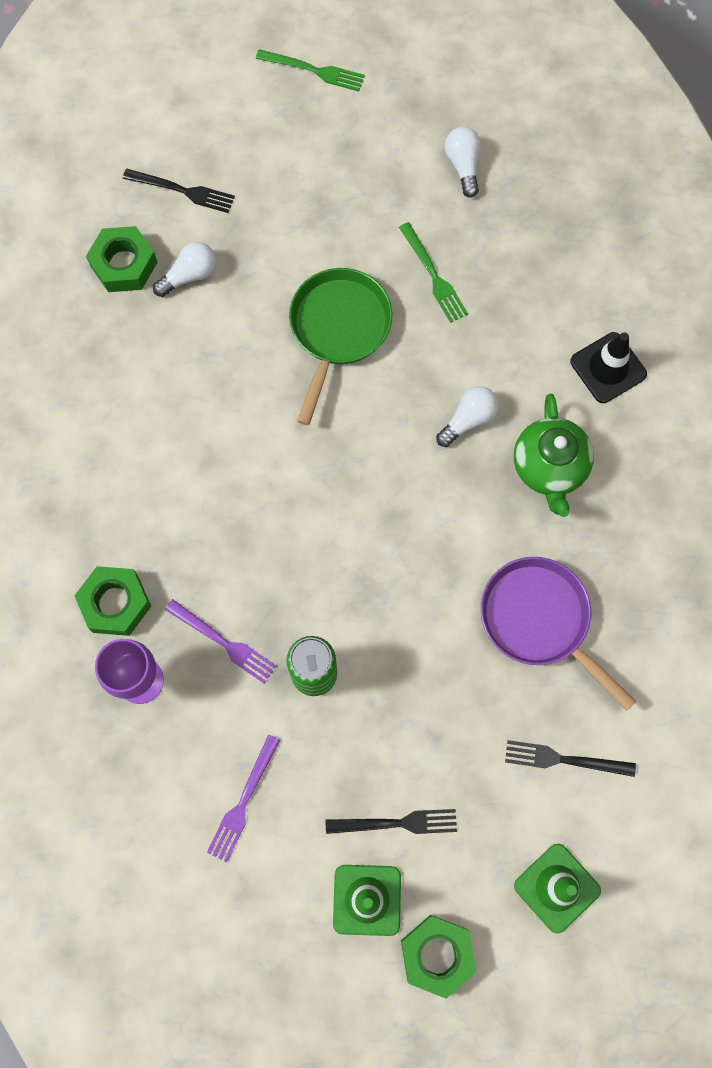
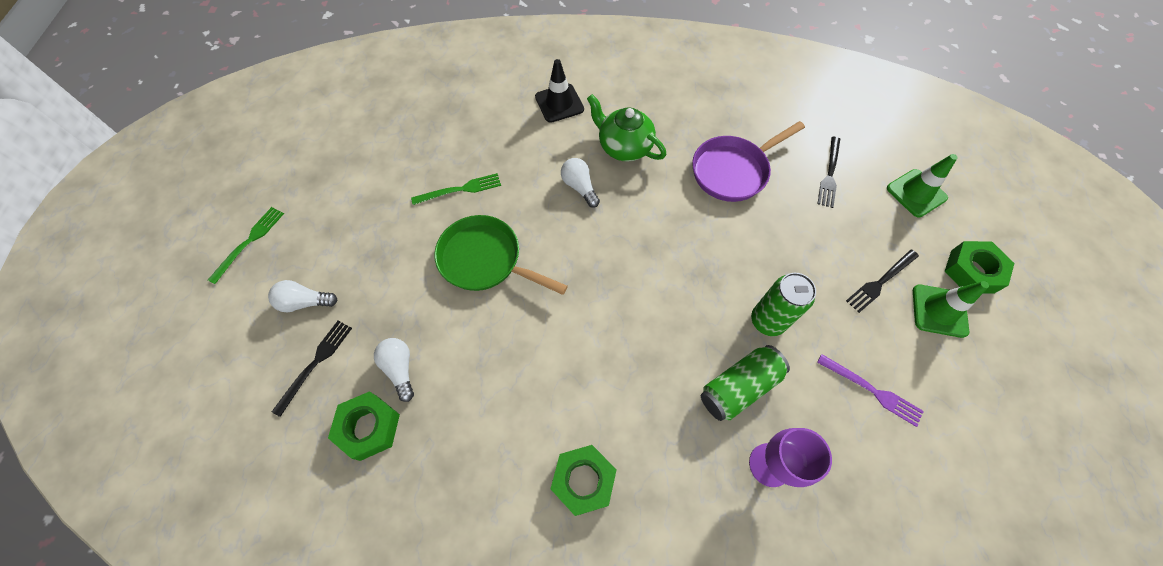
camera: 80 degrees left, 10 degrees down
(115, 603) = (698, 479): green nut -> green nut (583, 481)
(224, 643) = (739, 387): purple fork -> green can
(397, 823) = (880, 282): black fork -> black fork turned 135 degrees counterclockwise
(463, 166) = (378, 157): white light bulb -> white light bulb (305, 302)
(549, 467) = (624, 147): green teapot -> green teapot turned 150 degrees counterclockwise

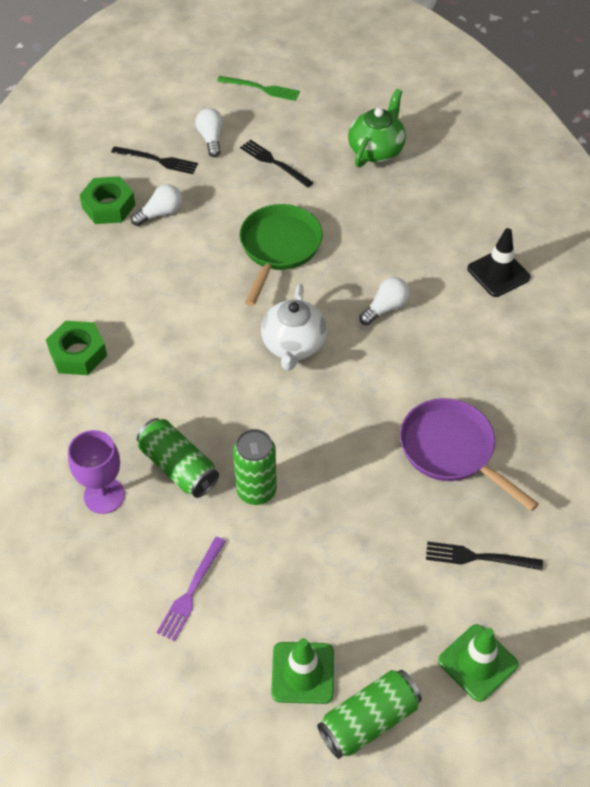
camera: 80 degrees right, 10 degrees down
(460, 189) = (355, 213): green fork -> none
(608, 266) = (293, 345): none -> white teapot
(624, 147) = (454, 340): green teapot -> green teapot (376, 150)
(880, 282) = (330, 609): black fork -> black fork (274, 162)
(972, 271) = (368, 720): green nut -> green can

